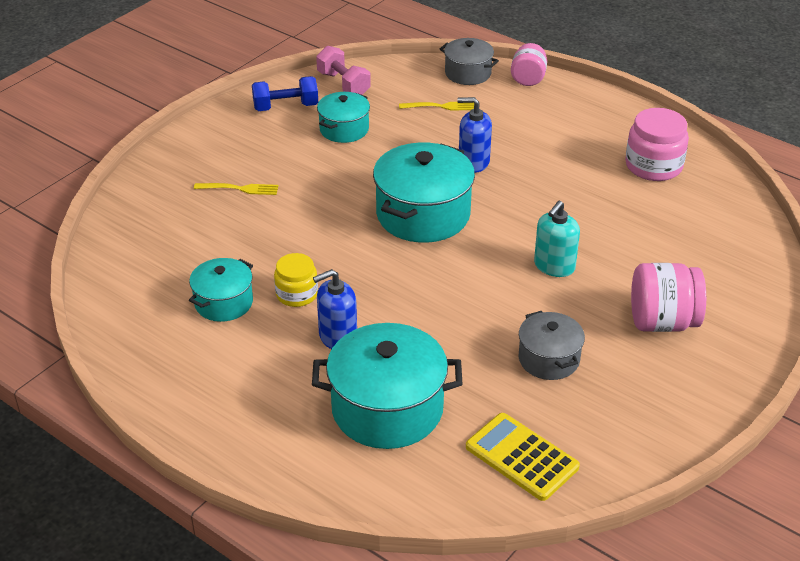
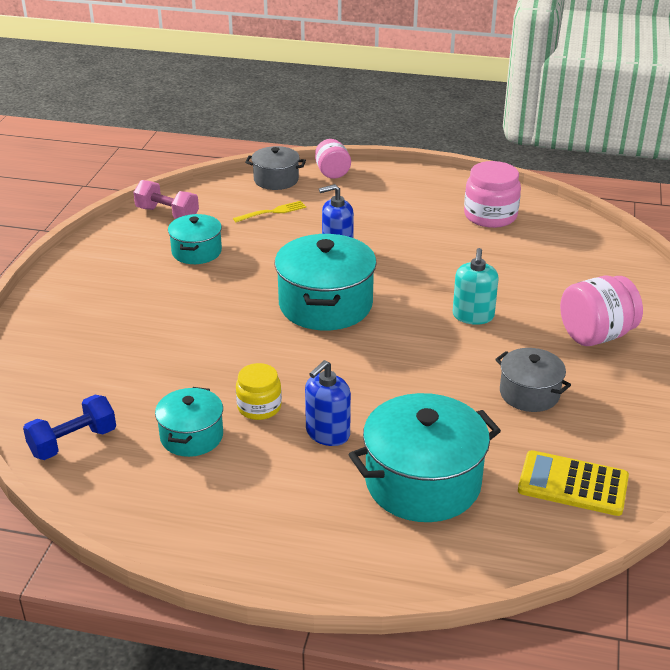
camera: 25 degrees left, 5 degrees down
(239, 189) = (131, 329): yellow fork -> none
(286, 107) = (125, 246): blue dumbbell -> blue dumbbell (73, 442)

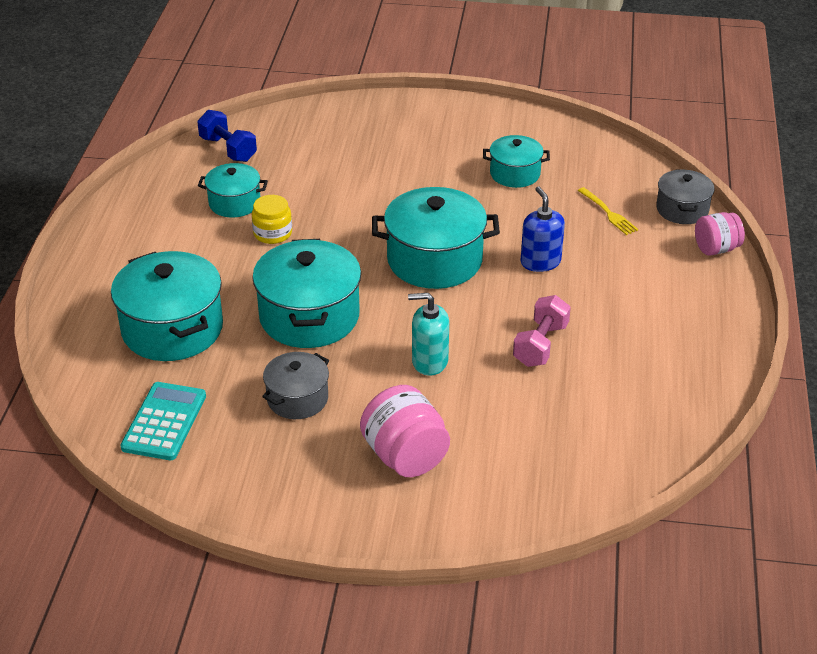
camera: 85 degrees right, 5 degrees up
(167, 214) = (582, 148): pink dumbbell -> pink dumbbell (540, 345)
(327, 433) = (237, 273): blue soap dispenser -> none
(406, 384) = (309, 316): none -> turquoise pot
(490, 216) = (653, 378): pink jar -> none
(573, 484) = (164, 422): yellow calculator -> turquoise calculator

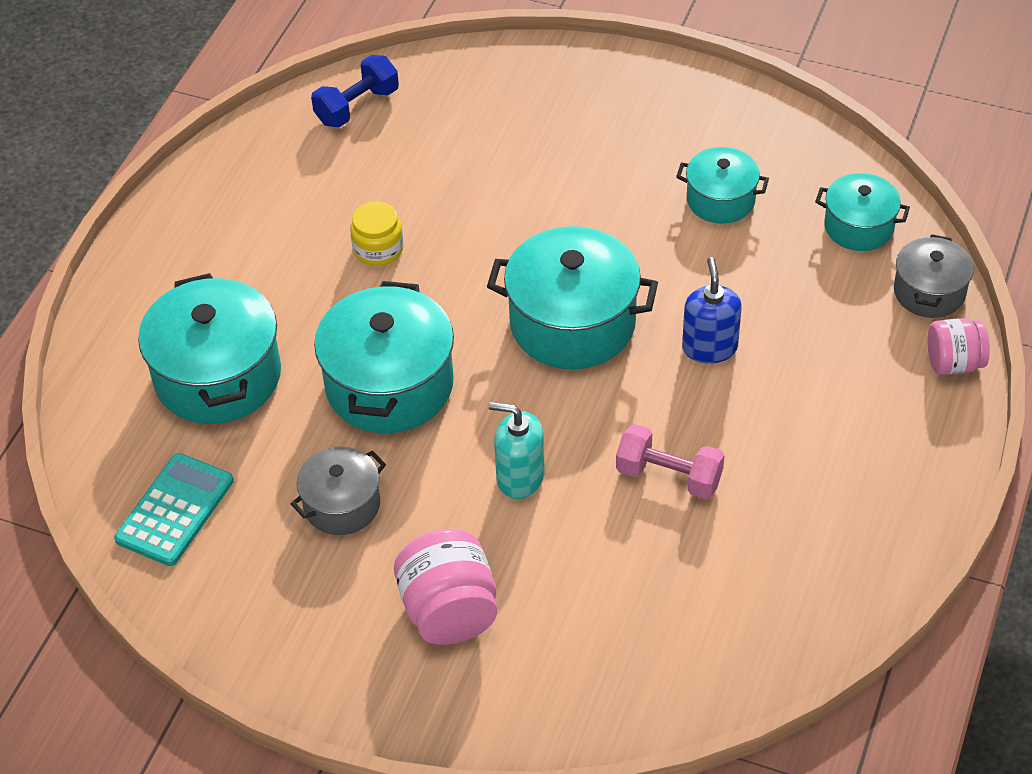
camera: 15 degrees right, 10 degrees up
(228, 149) = (357, 106): blue dumbbell -> blue dumbbell turned 75 degrees clockwise
(234, 203) = (343, 194): turquoise pot -> turquoise pot (858, 227)
(540, 345) = (669, 476): pink dumbbell -> pink dumbbell turned 75 degrees clockwise
(608, 213) = (826, 282): yellow fork -> none

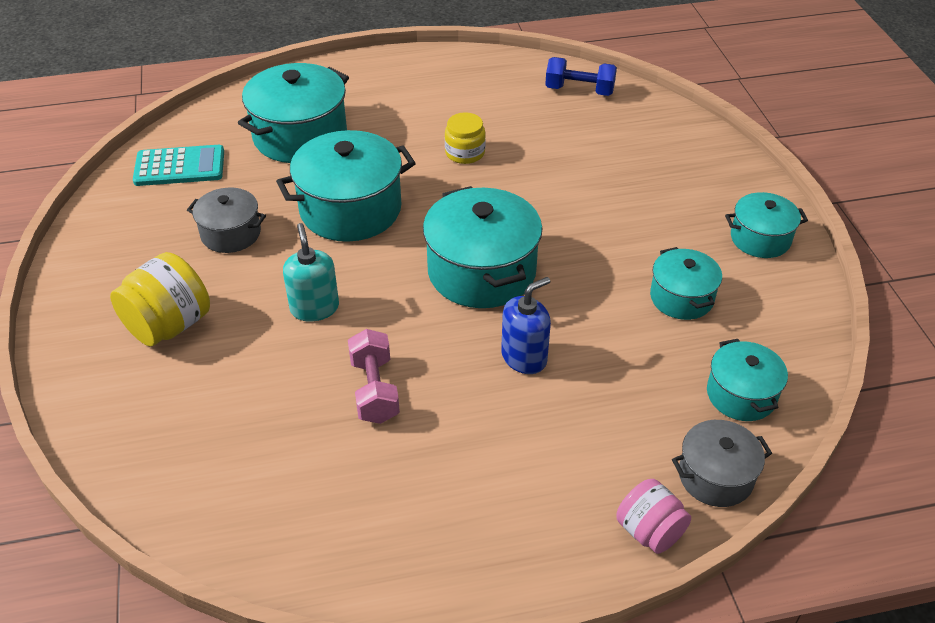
camera: 55 degrees right, 5 degrees down
(449, 611) = (169, 325): pink jar -> yellow jar
(690, 104) = (760, 239): none -> turquoise pot

